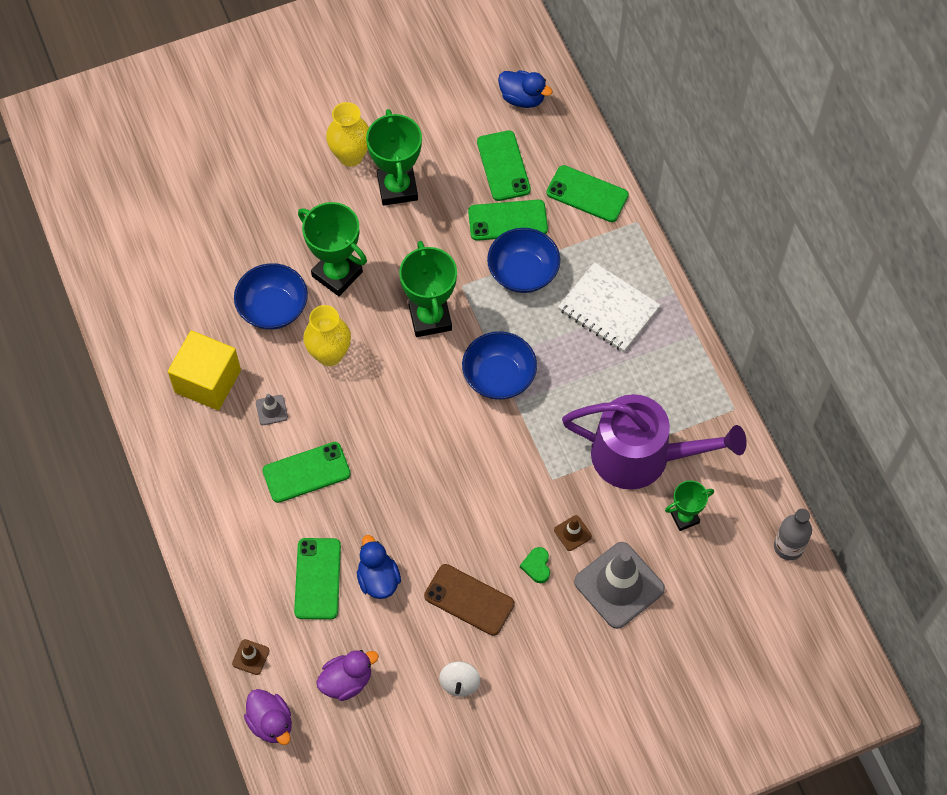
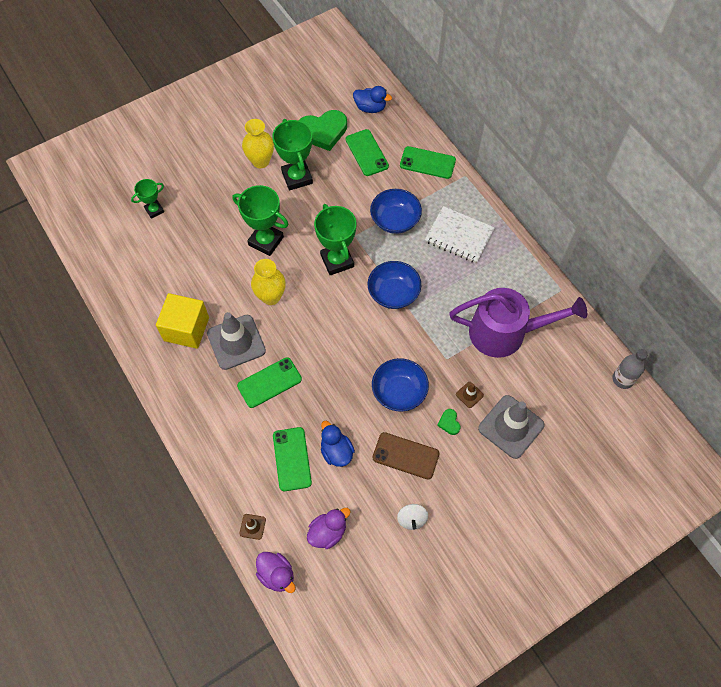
camera: 10 degrees left, 0 degrees up
(271, 410) = (236, 342): grey traffic cone -> grey traffic cone, size x2.33
(273, 308) = (225, 271): blue bowl -> blue bowl (399, 392)
(447, 125) = (323, 132): none -> green heart
(507, 220) = (377, 188): green phone -> none
(684, 517) = (545, 370): green trophy -> green trophy (154, 210)

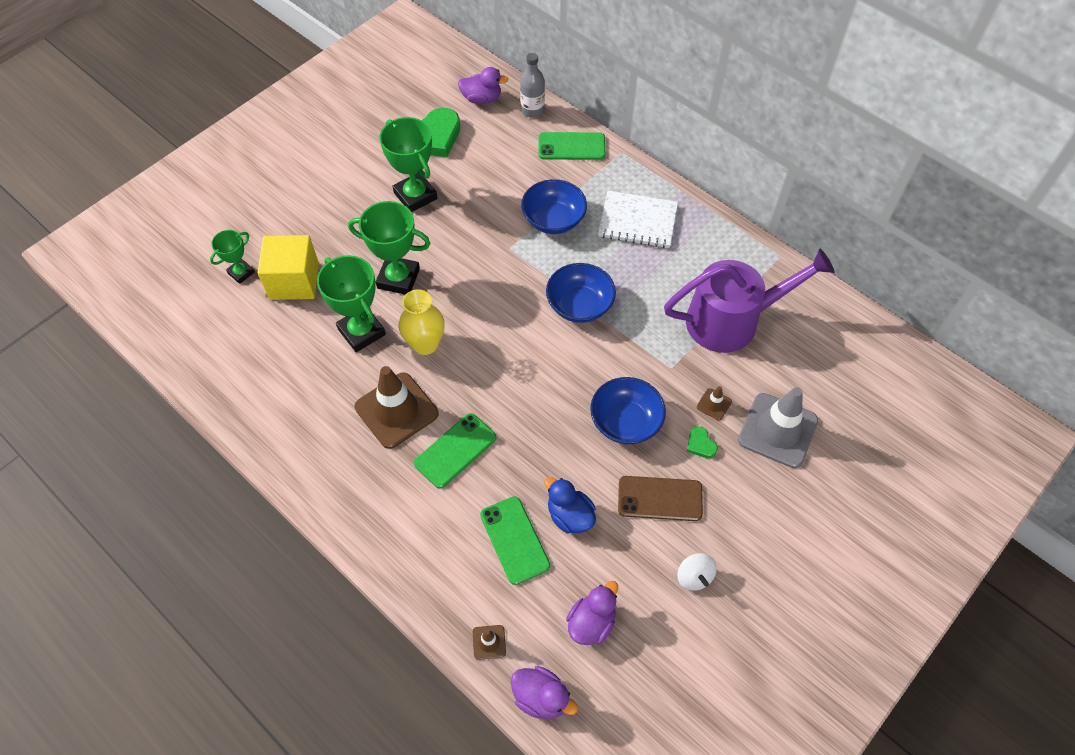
camera: 15 degrees left, 5 degrees down
(186, 329) = (325, 409): yellow cube -> yellow cube (294, 281)
(236, 342) = (396, 410): grey traffic cone -> brown traffic cone
(260, 161) = (363, 186): yellow vase -> none
(337, 261) = (496, 282): green trophy -> green trophy (362, 332)
(366, 153) = (493, 150): green phone -> none
(370, 108) = (482, 99): blue duck -> purple duck
(622, 379) = (889, 342): grey bottle -> grey bottle (532, 110)

